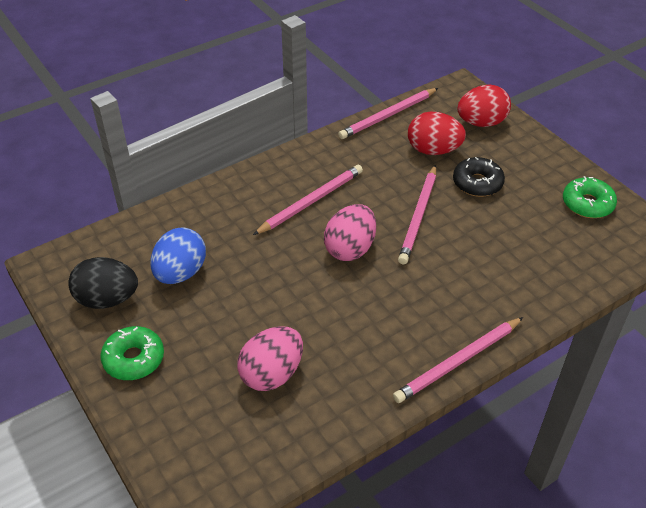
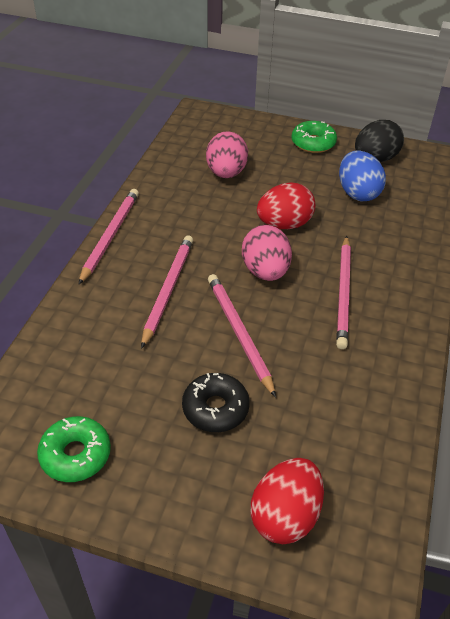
camera: 140 degrees right, 0 degrees up
(388, 116) = (398, 448): pink pencil -> pink pencil (168, 290)
(433, 150) = (299, 426): red egg -> red egg (284, 224)

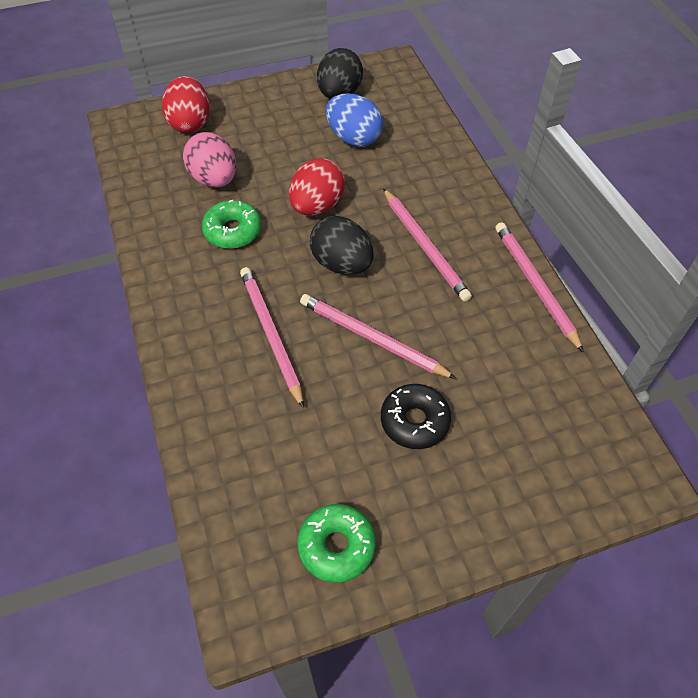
camera: 35 degrees left, 10 degrees up
(110, 236) = (160, 311): pink pencil -> pink pencil (535, 285)
(265, 271) = (341, 264): pink egg -> black egg
(285, 515) = (546, 474): red egg -> red egg (190, 123)
(313, 143) = (269, 104): green donut -> green donut (233, 231)

